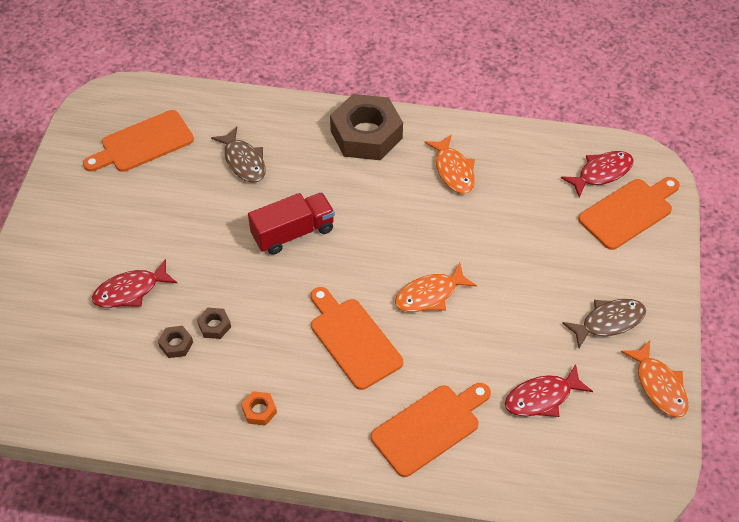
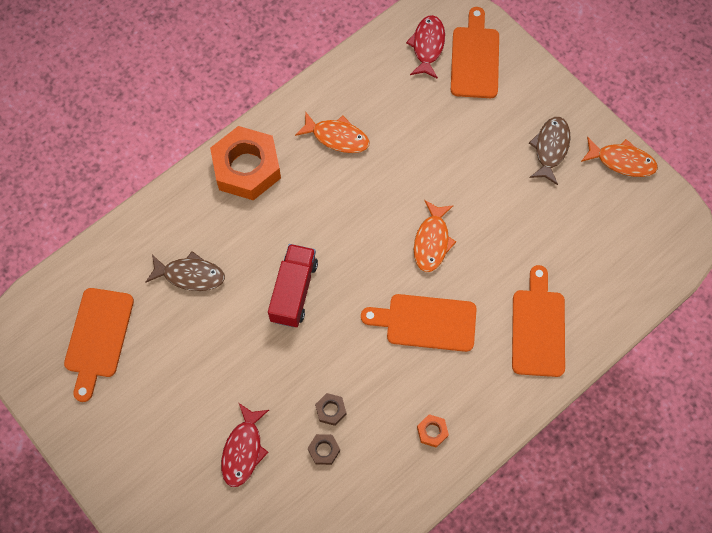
camera: 50 degrees left, 15 degrees up
(366, 134) = (247, 168): brown nut -> orange nut
(542, 398) = (573, 238): red fish -> none

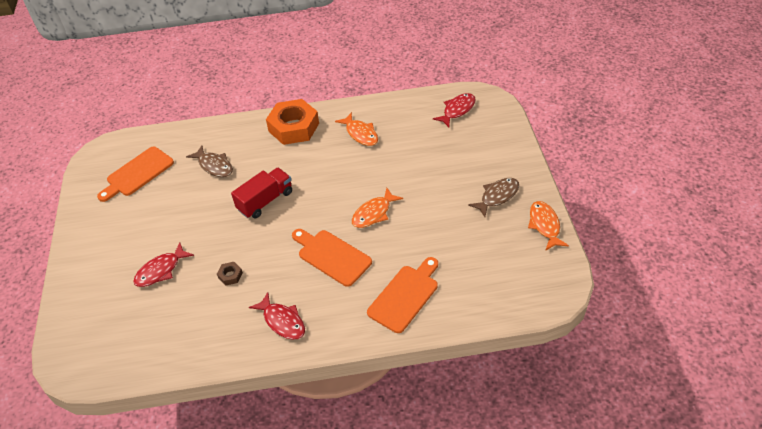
camera: 35 degrees right, 20 degrees down
(324, 450) = (206, 295): brown nut -> none
(432, 431) = (282, 321): orange nut -> red fish
(474, 58) = (483, 128): orange cutting board -> none
(622, 161) = (544, 225): orange fish -> orange fish turned 150 degrees counterclockwise

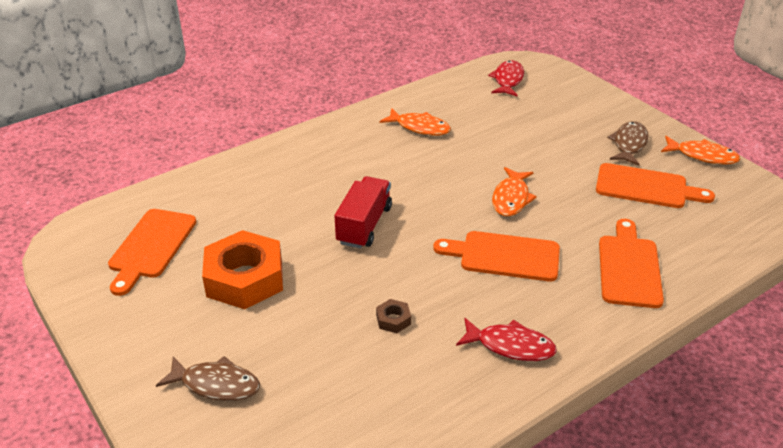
camera: 30 degrees left, 10 degrees down
(161, 270) = (287, 347): red fish -> none
(214, 166) = (259, 208): brown fish -> brown fish (216, 384)
(294, 127) = (330, 141): orange nut -> orange nut (245, 278)
(476, 237) = (646, 187): none -> orange cutting board
(544, 225) = (702, 156): orange fish -> orange fish turned 150 degrees clockwise

